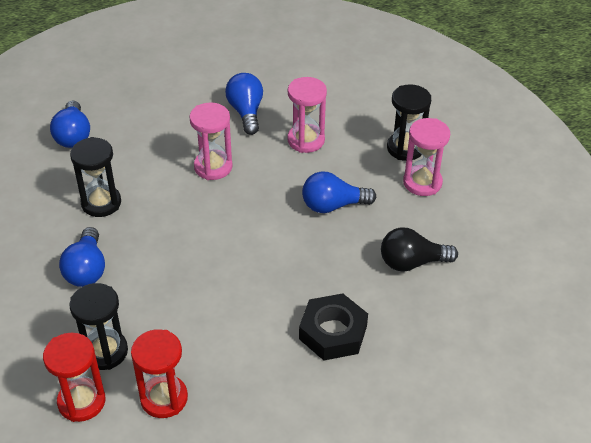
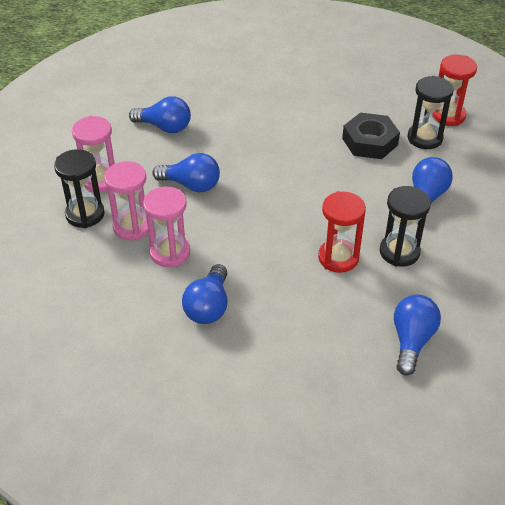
camera: 155 degrees left, 0 degrees up
(164, 398) = (390, 102): red hourglass -> red hourglass (338, 258)
(213, 167) = (276, 254): pink hourglass -> pink hourglass (132, 226)
(333, 332) = (255, 104): black nut -> black nut (370, 142)
(412, 262) = (164, 127): black light bulb -> blue light bulb

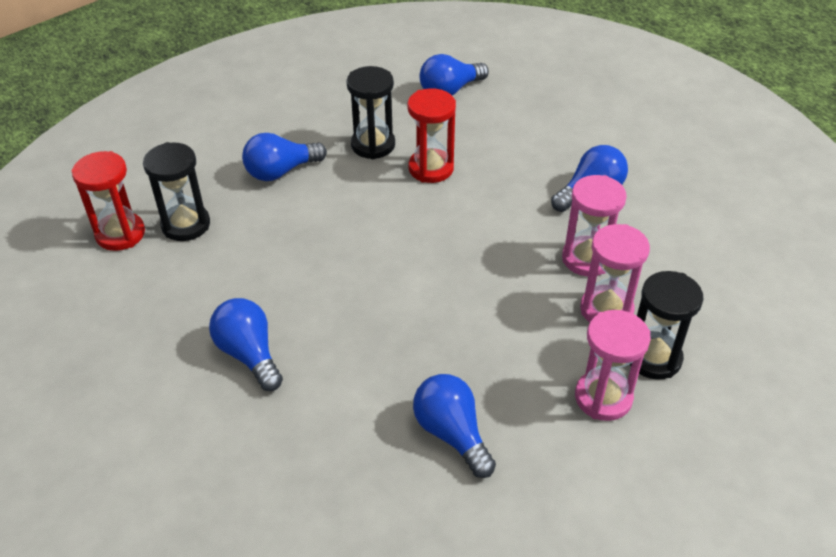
camera: 140 degrees left, 0 degrees up
(191, 185) = (496, 322): blue light bulb -> blue light bulb (249, 354)
(370, 142) = (243, 255): black nut -> none

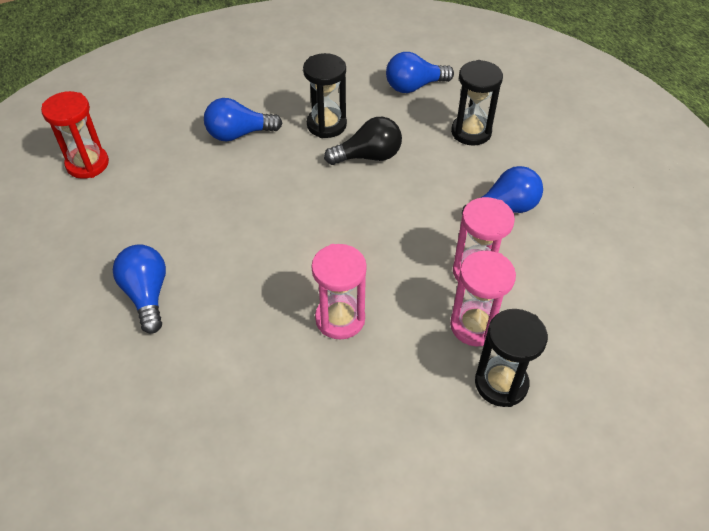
camera: 15 degrees right, 5 degrees up
(186, 225) = (142, 167): black hourglass -> black hourglass (471, 132)
(431, 168) = (368, 156): red hourglass -> black light bulb
(452, 433) = (288, 411): blue light bulb -> none
(603, 397) = (438, 411): pink hourglass -> pink hourglass (340, 319)

